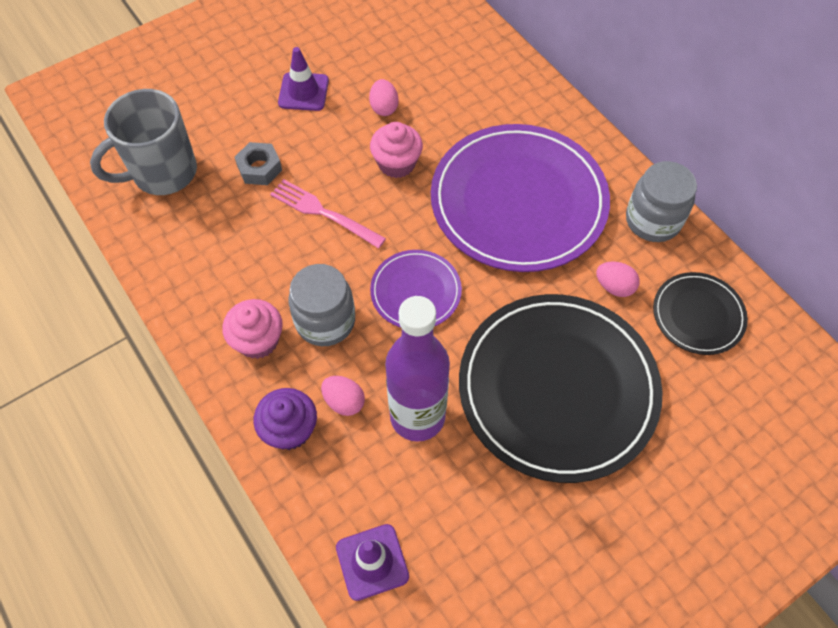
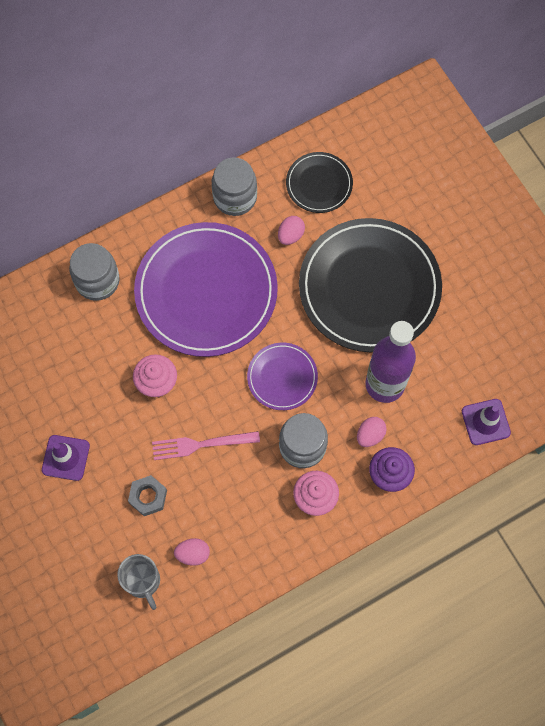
camera: 85 degrees left, 10 degrees up
(163, 173) = (143, 581): grey mug -> grey mug, size x0.64
(323, 213) = (200, 445): pink fork -> pink fork turned 45 degrees clockwise
(384, 107) = (94, 389): pink egg -> pink egg (193, 554)
(513, 97) = (97, 281): none -> grey jar

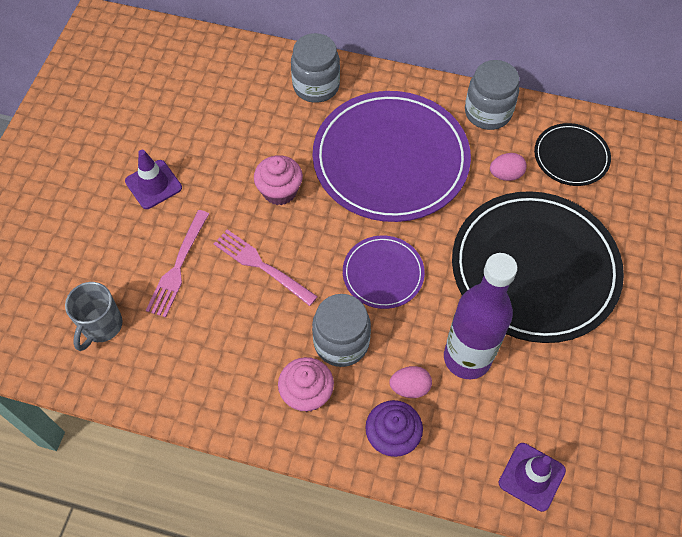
camera: 45 degrees right, 10 degrees down
(148, 497) = (178, 267): grey nut -> pink fork
(193, 554) = (161, 342): pink egg -> none

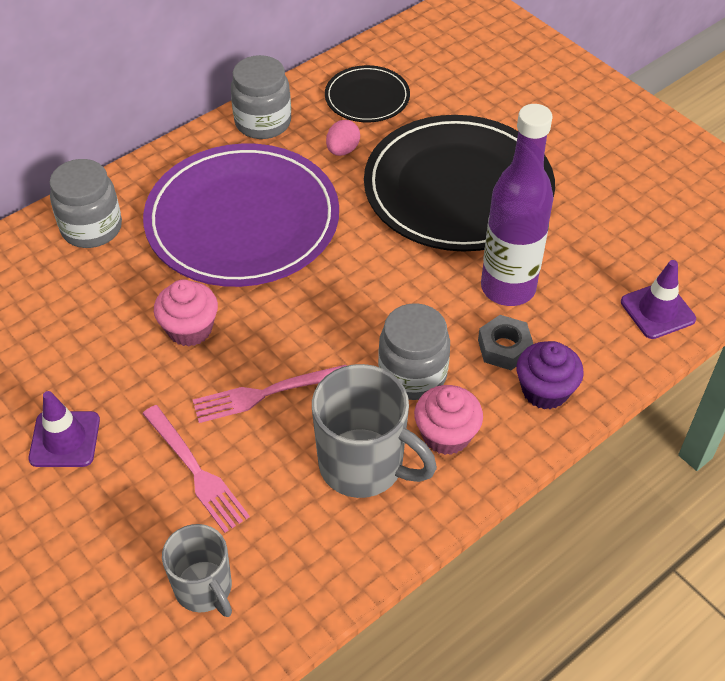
camera: 55 degrees left, 10 degrees down
(247, 358) = (364, 465): none -> grey mug
(383, 273) = (365, 299): purple plate -> none
(410, 387) = (504, 348): pink egg -> grey nut

